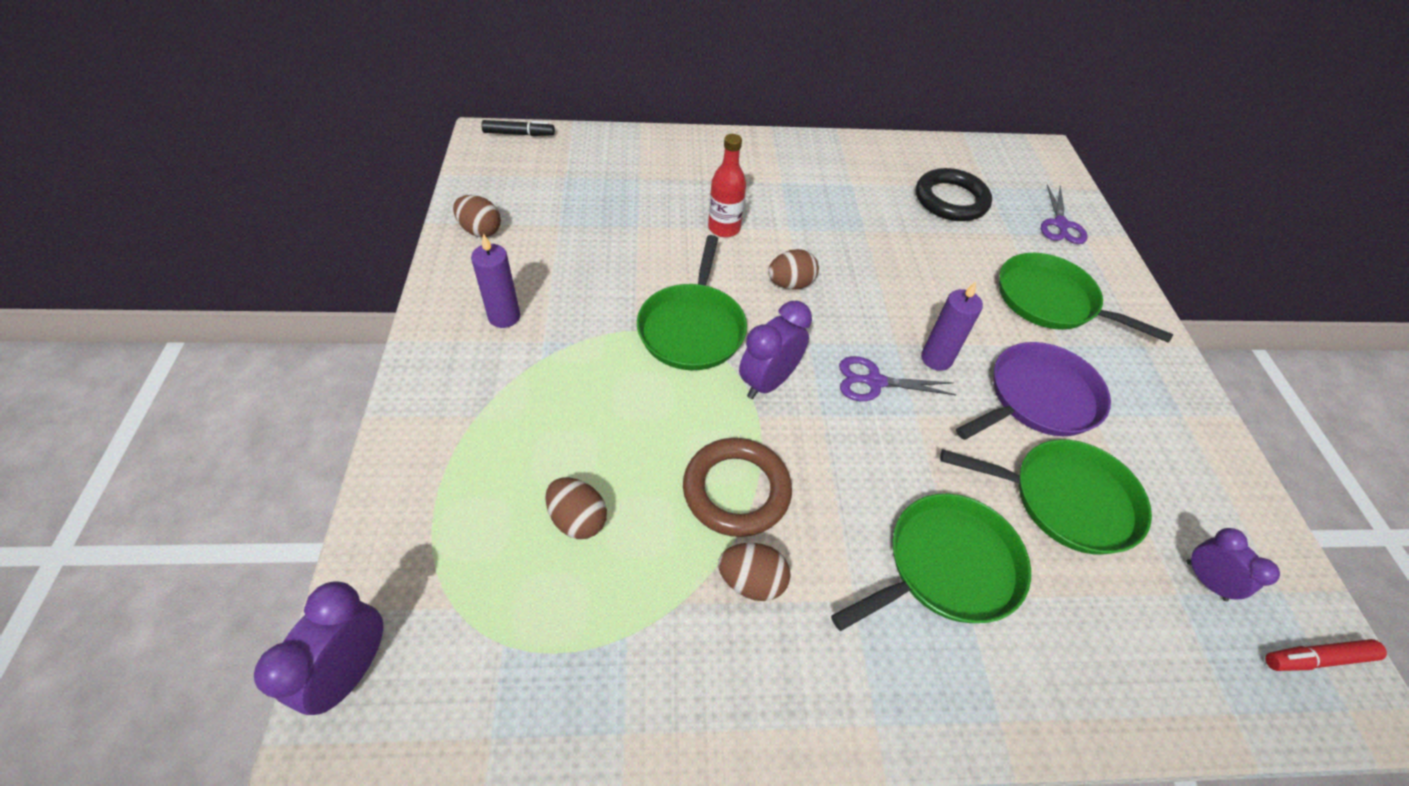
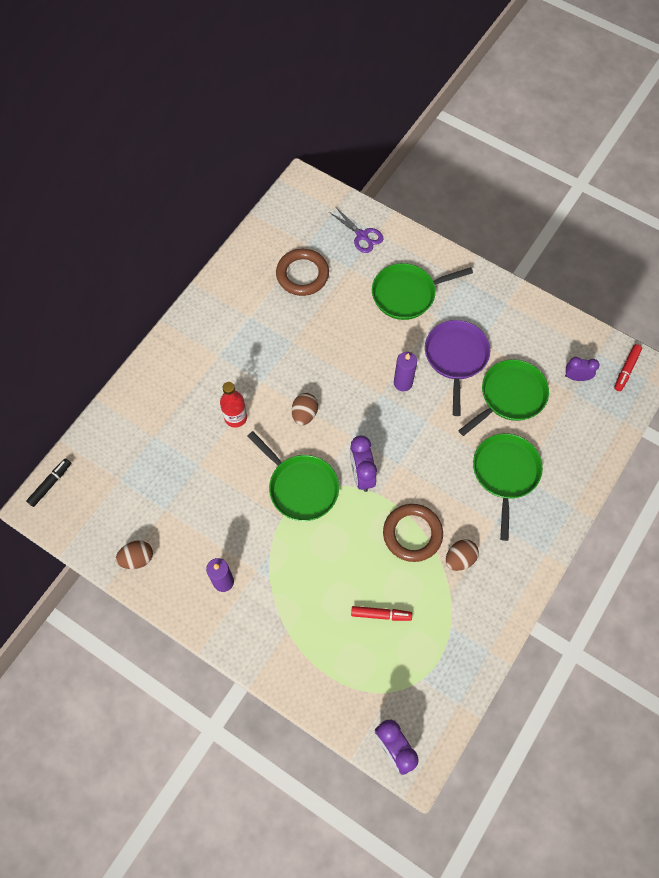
camera: 50 degrees left, 15 degrees up
(578, 519) = (381, 614): brown egg -> red marker
(874, 382) = (396, 424): purple scissors -> none
(951, 200) = (302, 274): black ring -> brown ring

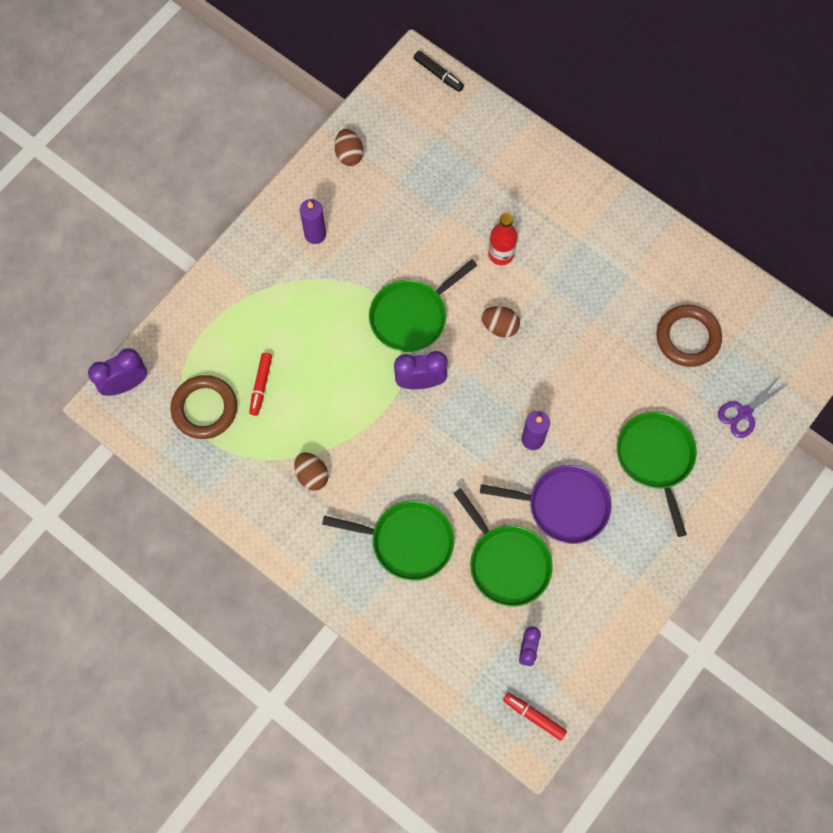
camera: 95 degrees right, 5 degrees up
(412, 534) = (346, 428): brown ring -> brown ring (205, 408)

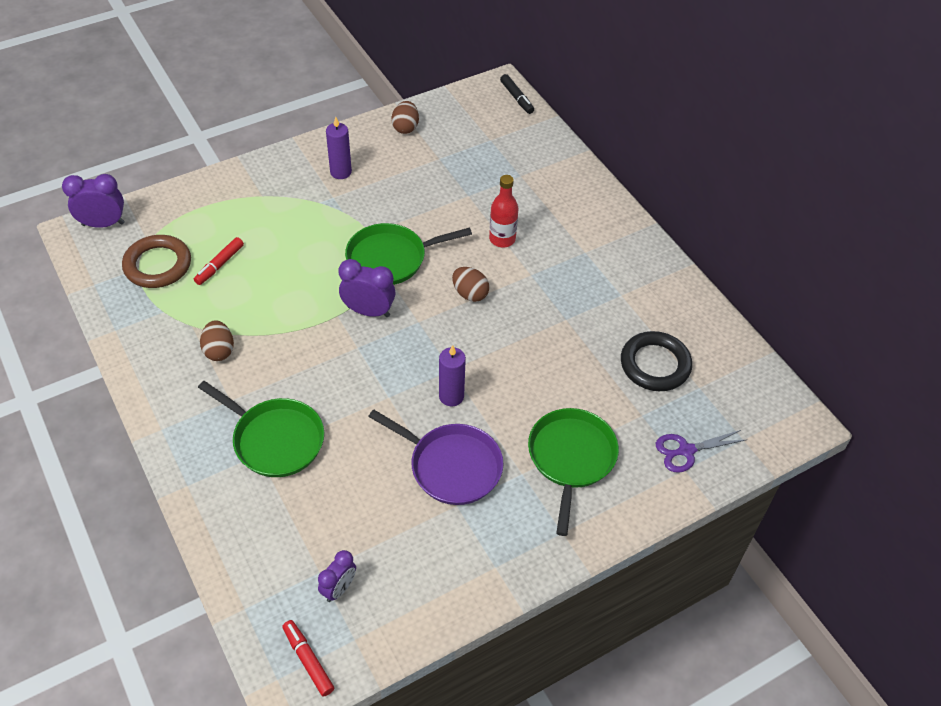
camera: 20 degrees right, 20 degrees down
(507, 563) = (364, 497): green pan -> none
(687, 337) = (655, 365): brown ring -> black ring

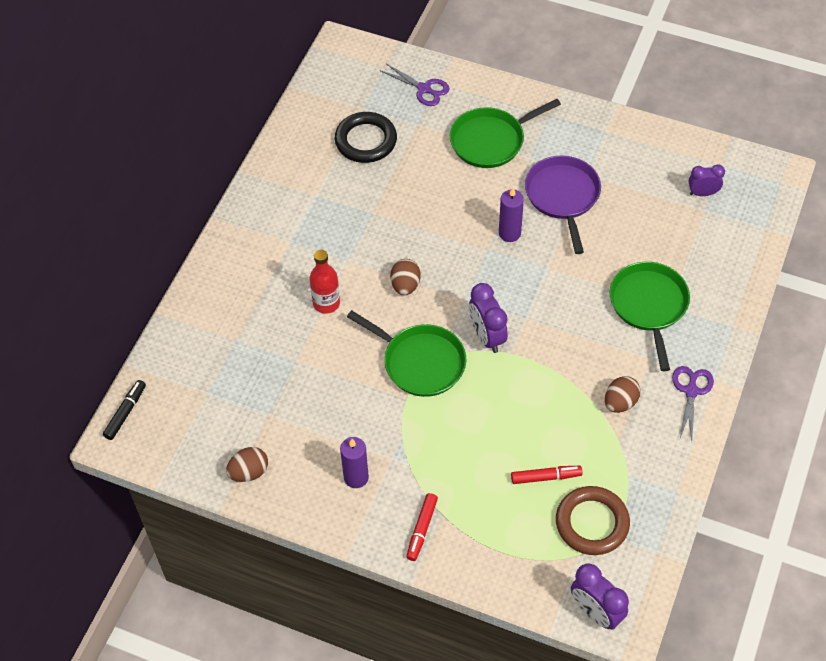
camera: 125 degrees left, 5 degrees up
(172, 404) = (691, 391): none -> purple scissors
(308, 660) = (756, 176): red marker -> red marker (421, 529)

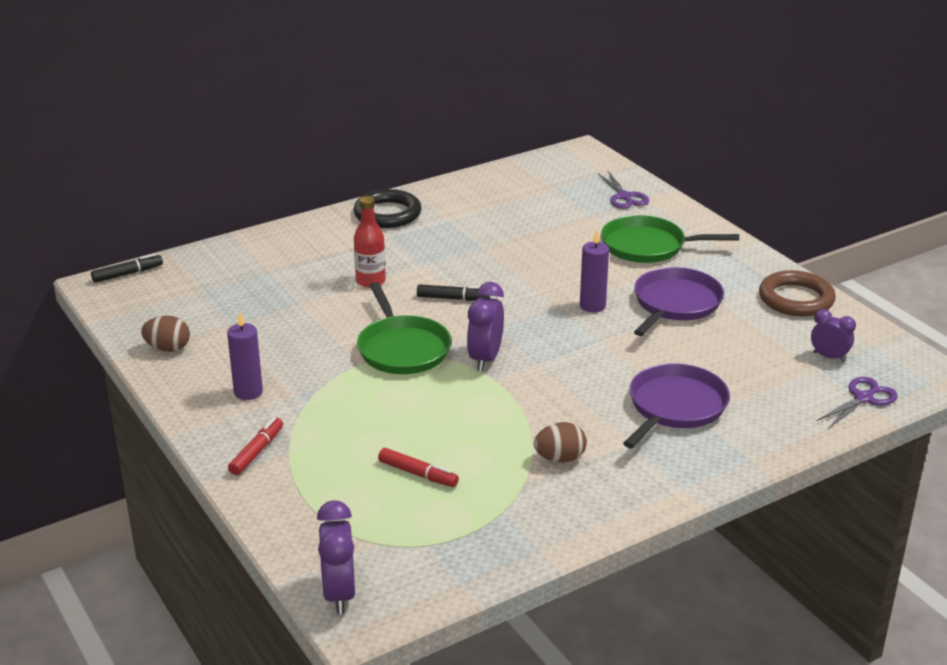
camera: 35 degrees right, 25 degrees down
(366, 141) = (532, 206): black ring -> black ring (387, 214)
(405, 285) = (453, 298): brown egg -> black marker
(421, 529) = (257, 452): red marker -> red marker turned 150 degrees clockwise
(592, 523) = (421, 528): brown ring -> brown ring (796, 299)
(649, 305) = (675, 407): green pan -> purple pan
(691, 391) = (646, 484): purple scissors -> purple scissors (864, 398)

